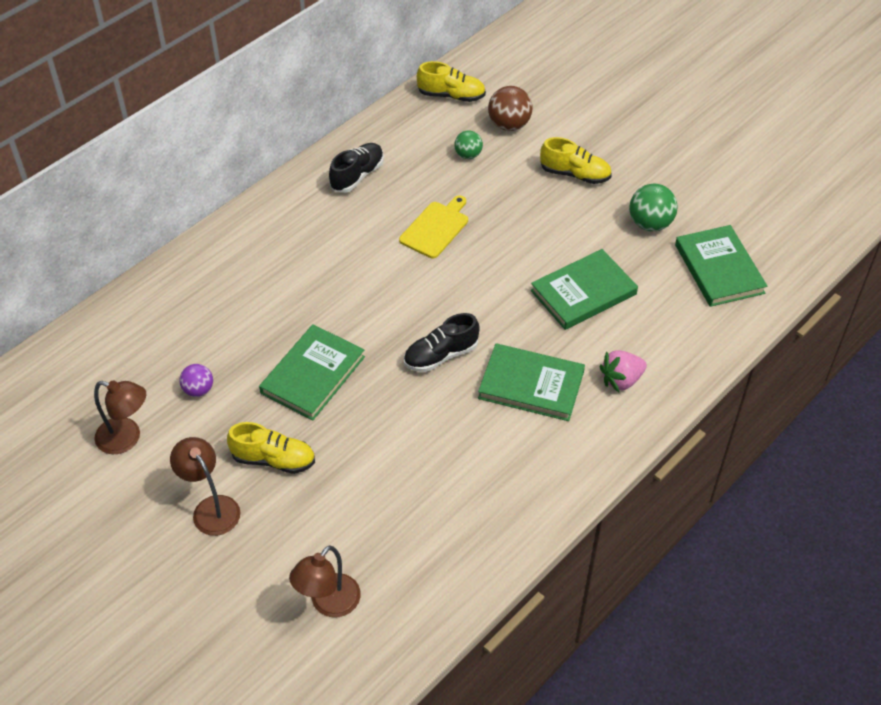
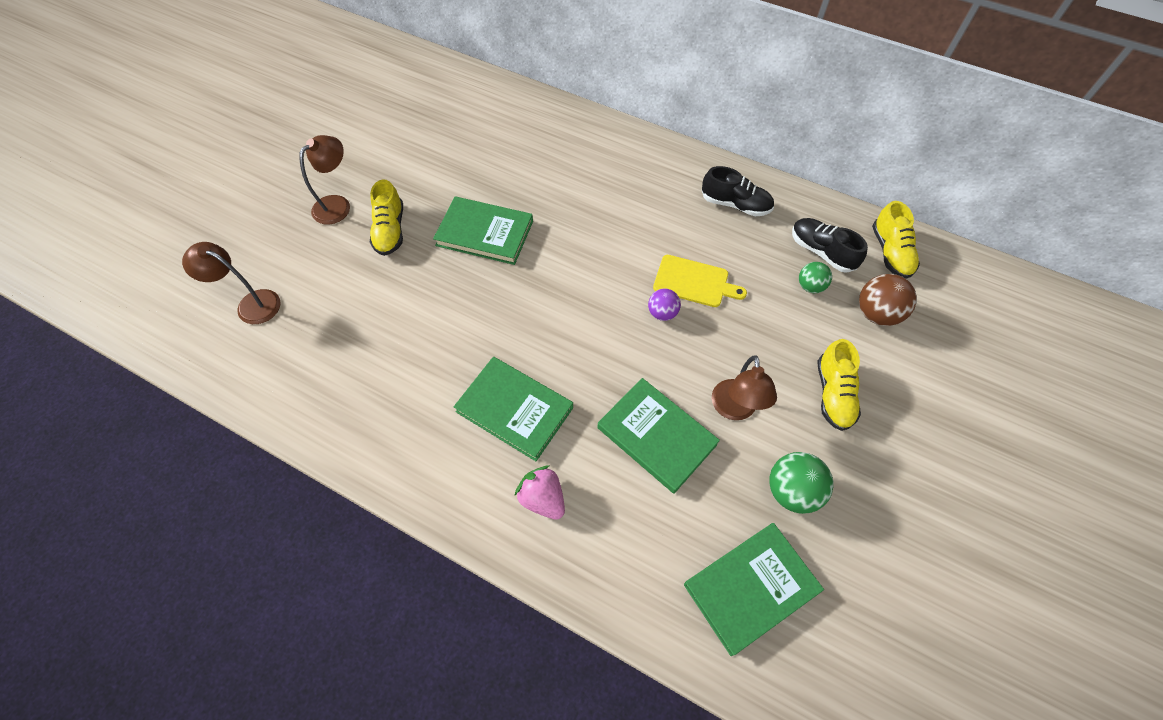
camera: 75 degrees right, 10 degrees up
(127, 438) = (396, 138): brown lamp -> brown lamp (734, 409)
(198, 390) = (451, 165): purple ball -> purple ball (662, 313)
(441, 355) = (532, 323): black shoe -> black shoe (821, 252)
(531, 385) = (514, 410): green book -> green book turned 60 degrees counterclockwise

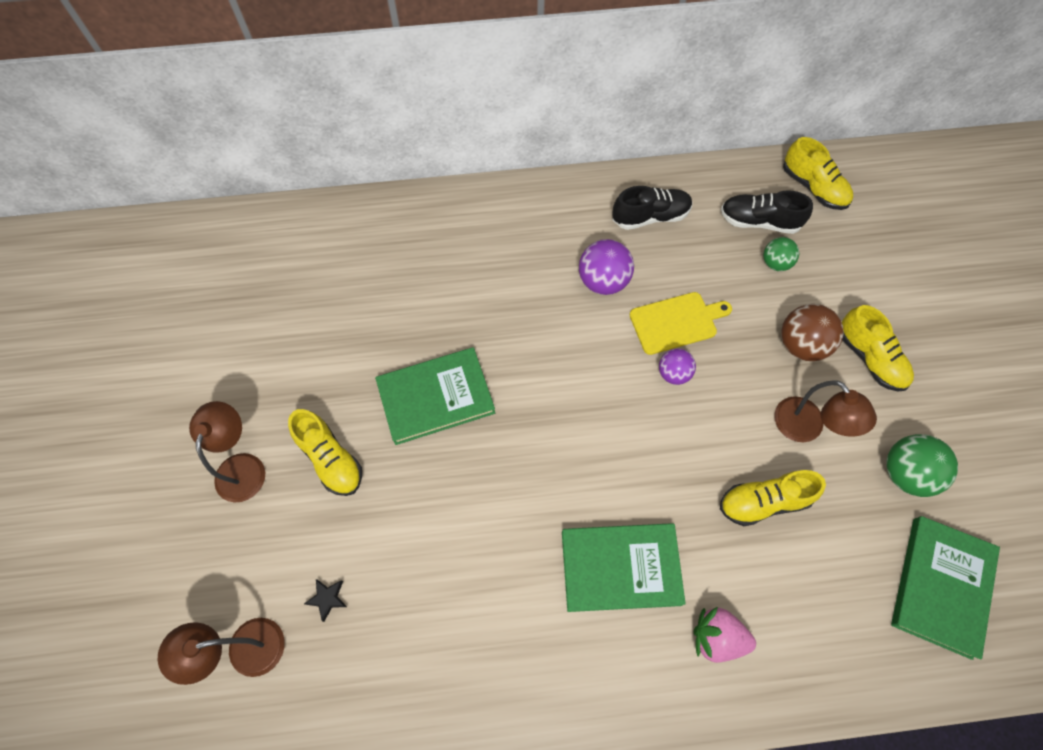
camera: 35 degrees left, 5 degrees up
(320, 307) = (327, 598): none -> black star
(656, 436) = (763, 502): green book -> yellow shoe
(662, 226) = (603, 281): none -> purple ball
(876, 313) = (846, 256): brown ball -> brown ball (801, 345)

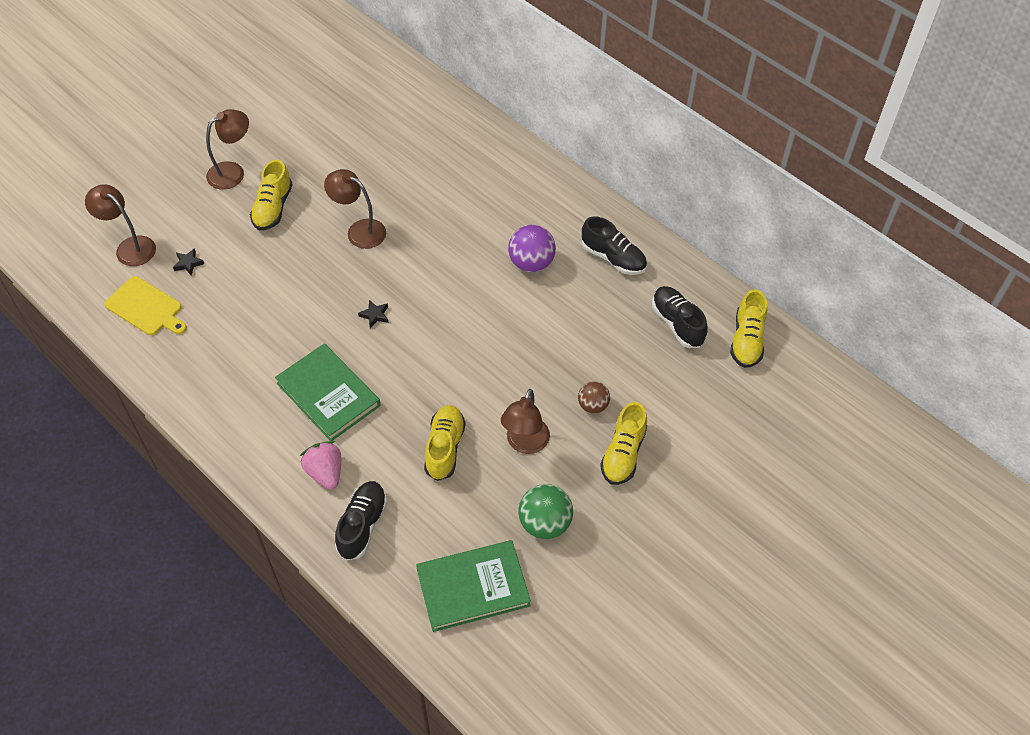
camera: 50 degrees right, 10 degrees down
(436, 397) = (359, 230): green book -> brown lamp
(555, 456) = (375, 315): none -> black star
(673, 373) = (496, 343): purple ball -> none
(676, 322) = (539, 322): yellow cutting board -> yellow cutting board (146, 307)
(763, 502) = (444, 448): yellow shoe -> yellow shoe turned 60 degrees clockwise
(775, 263) = (649, 353): green ball -> none
(801, 345) = (593, 405): brown ball -> brown ball, size x0.63
(806, 643) = (362, 525): none -> black shoe

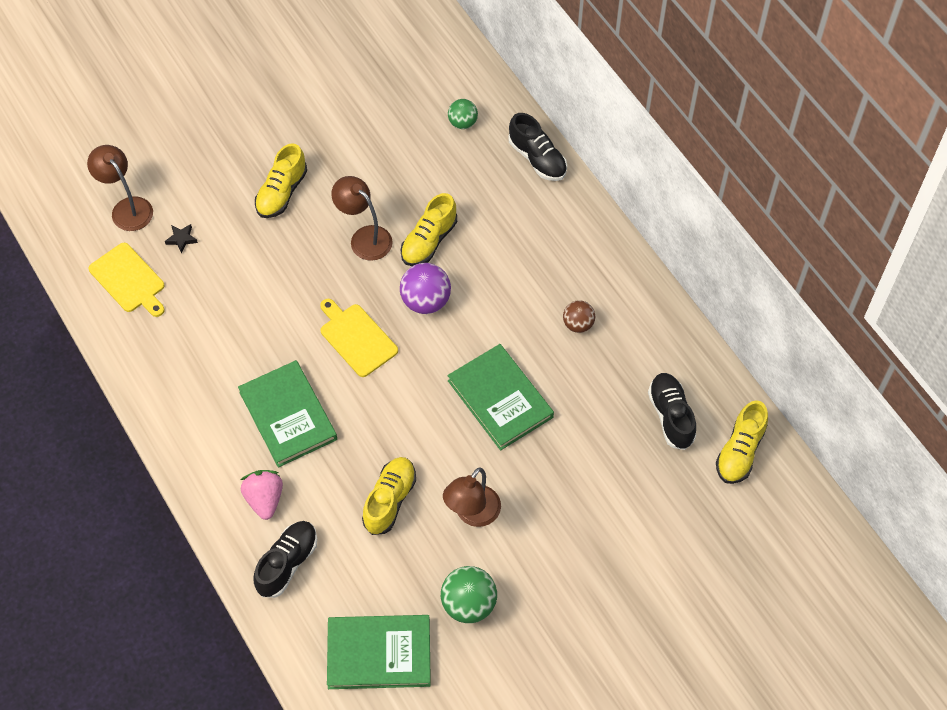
camera: 15 degrees right, 5 degrees up
(233, 172) = (250, 142): brown lamp -> none
(375, 315) = (356, 338): black star -> yellow cutting board
(421, 123) = (462, 123): none -> green ball
(521, 340) = (500, 399): none -> green book
(531, 263) = (535, 313): purple ball -> purple ball (425, 301)
(593, 405) = (554, 488): brown ball -> brown ball (578, 324)
(613, 258) = (624, 325): black shoe -> black shoe (537, 158)
(623, 454) = (570, 548): yellow shoe -> yellow shoe (429, 241)

